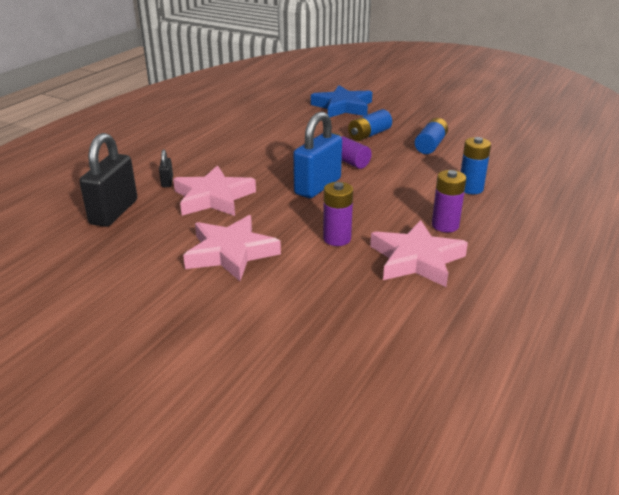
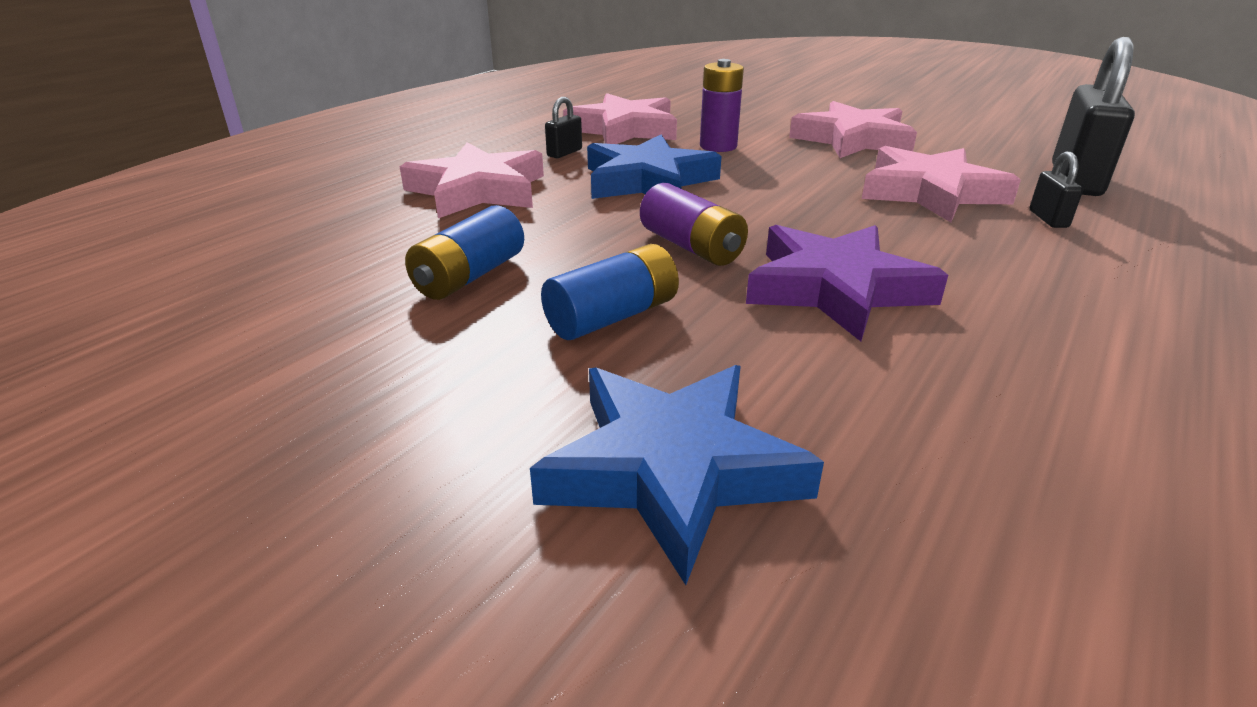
camera: 175 degrees left, 0 degrees up
(289, 146) = (836, 289): none -> purple star
(317, 186) = (750, 202): blue padlock -> none
(377, 200) = (648, 181): none -> blue star
(445, 225) = (564, 153): purple battery -> black padlock
(470, 188) = (478, 190): blue battery -> pink star

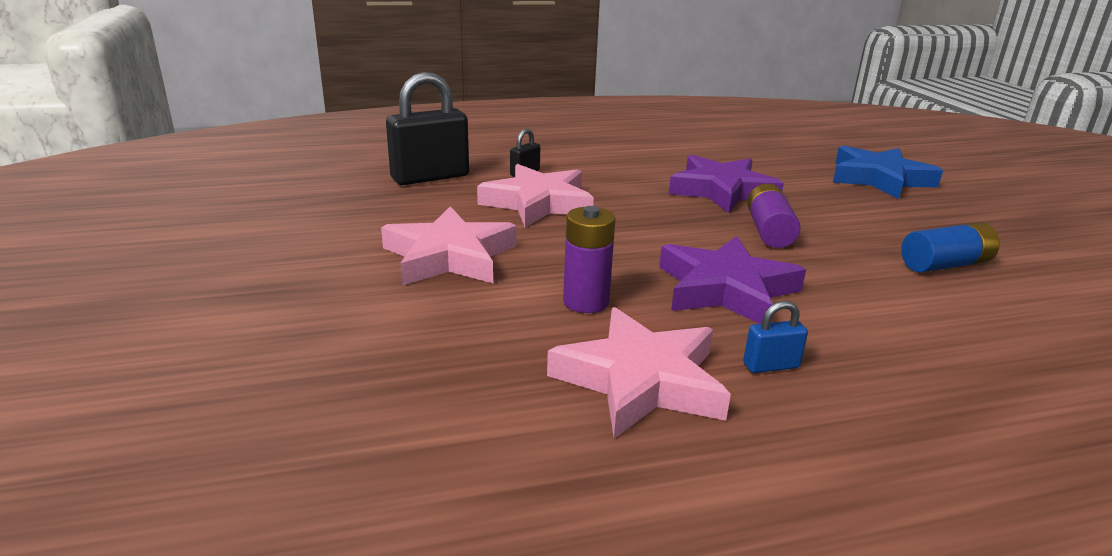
camera: 140 degrees left, 5 degrees down
(478, 190) = (914, 344): pink star -> none
(564, 153) = (771, 366): black padlock -> blue padlock
(612, 316) = (861, 218): blue battery -> none
(648, 181) = (726, 289): blue star -> purple star

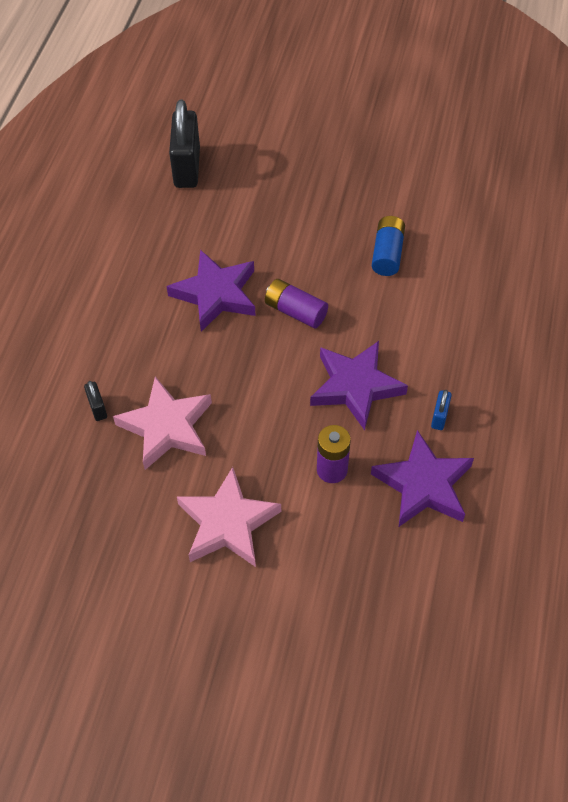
camera: 60 degrees left, 30 degrees up
(430, 177) = (63, 483): black padlock -> black padlock (187, 167)
(640, 381) = (423, 485): pink star -> purple star
(879, 179) = (253, 182): blue star -> none

